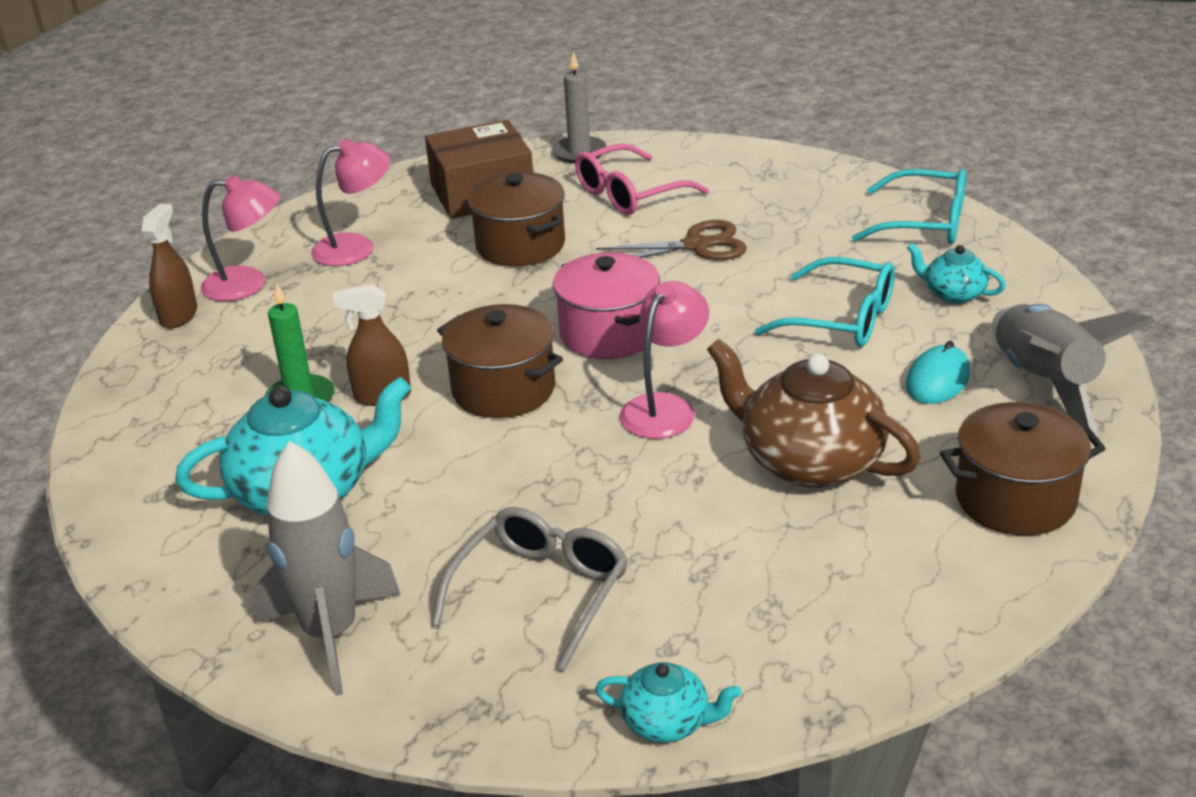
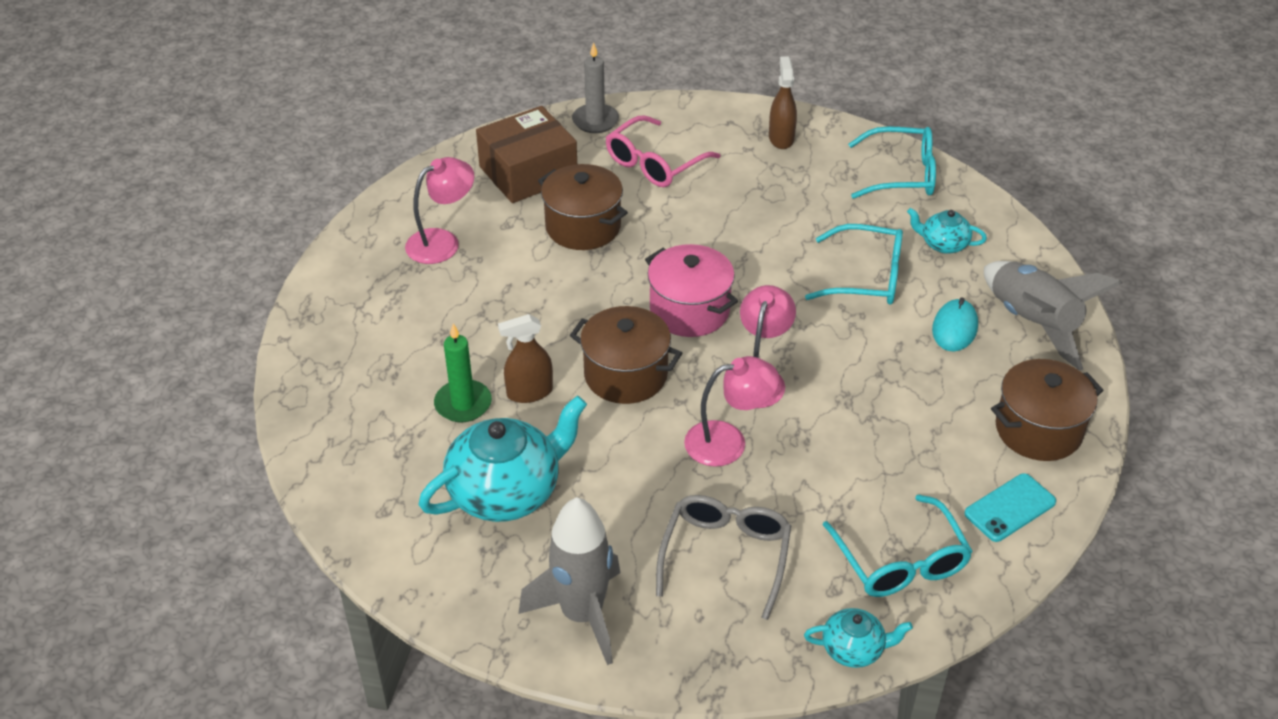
camera: 15 degrees left, 10 degrees up
(179, 315) = (318, 330): brown spray bottle -> brown spray bottle (781, 138)
(248, 284) = (364, 290): pink lamp -> pink lamp (728, 441)
(696, 246) = (729, 214): brown scissors -> none
(771, 627) = (900, 561): none -> turquoise glasses
(809, 461) = (883, 415): brown teapot -> none
(946, 583) = (1010, 508): none -> turquoise phone

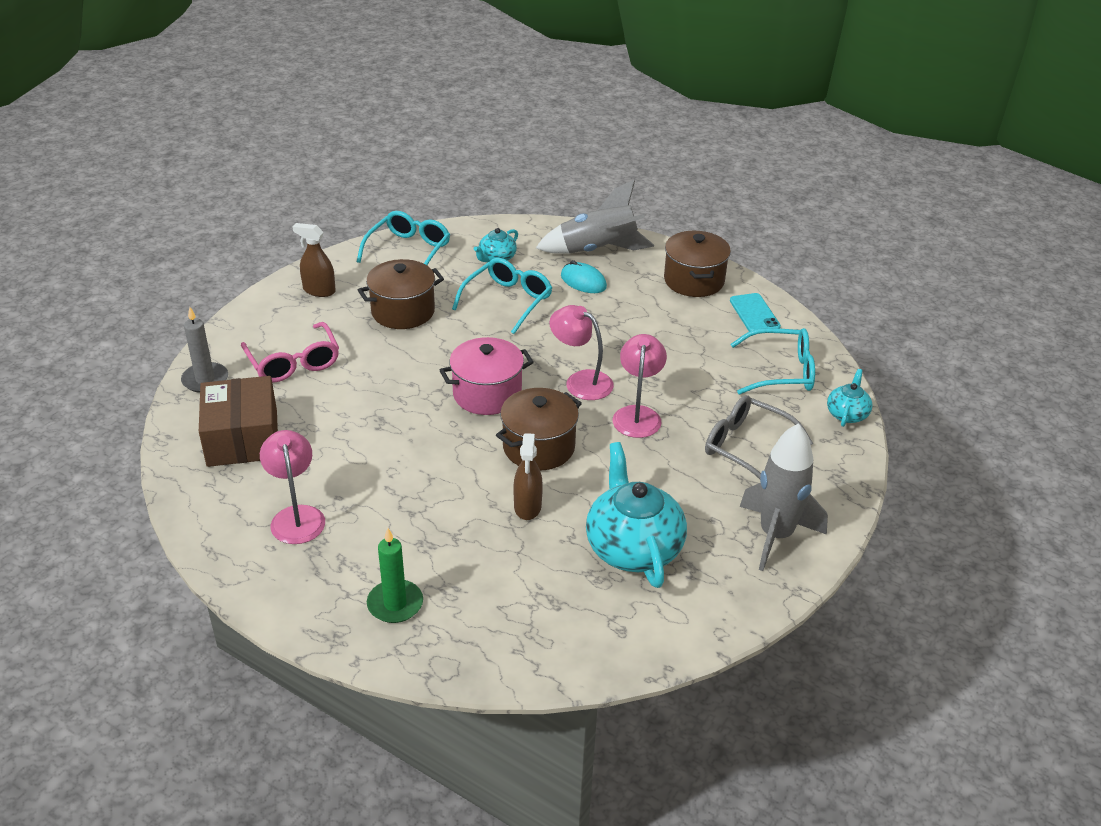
camera: 70 degrees left, 5 degrees down
(463, 404) = (518, 550): green candle -> green candle (395, 604)
(583, 227) = (343, 424): brown pot -> brown pot (403, 311)

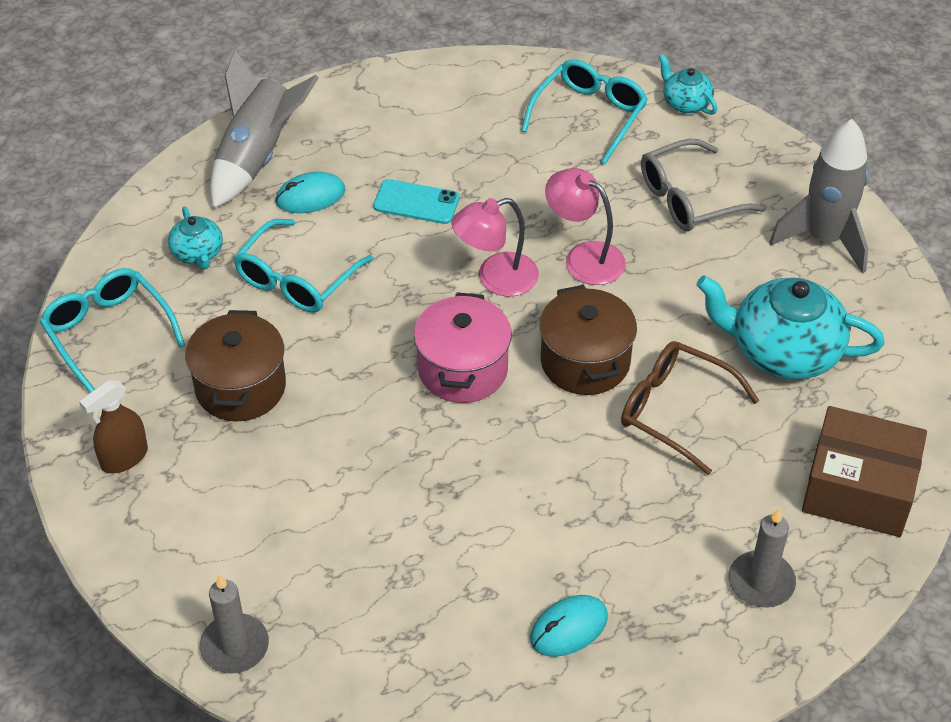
camera: 60 degrees left, 10 degrees up
(242, 438) = (387, 640): brown box -> brown box (858, 489)
(293, 362) = (266, 537): pink glasses -> none
(296, 516) = (568, 628): pink lamp -> turquoise mouse
(395, 604) = (761, 582): green candle -> grey candle
(508, 301) = (296, 279): turquoise glasses -> turquoise glasses turned 120 degrees counterclockwise
(527, 507) = (675, 410): brown spray bottle -> brown glasses
(694, 281) = (383, 105): brown pot -> none
(754, 314) = (479, 88): turquoise phone -> turquoise phone (416, 202)

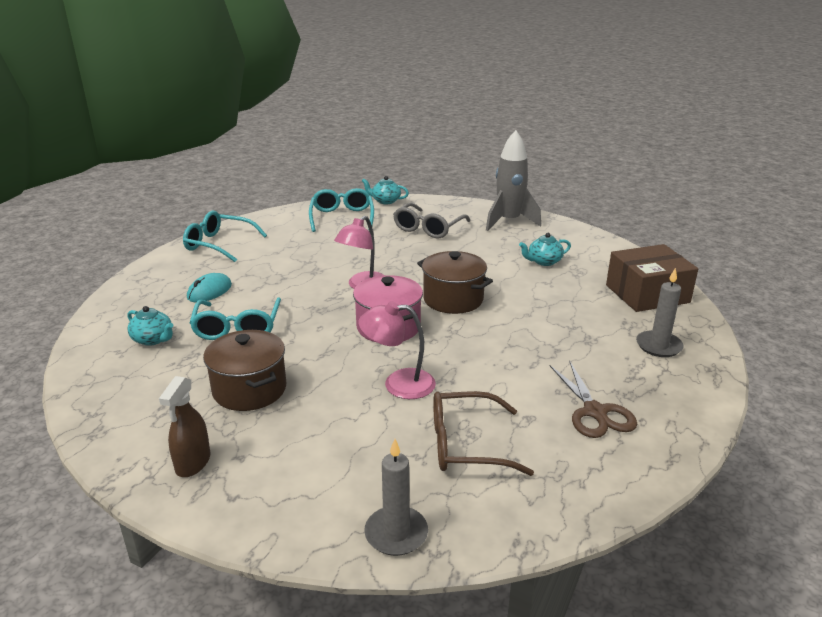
camera: 35 degrees left, 20 degrees down
(108, 332) = (116, 401): turquoise glasses -> turquoise glasses (219, 244)
(257, 156) = (156, 286): grey rocket -> none
(416, 202) = (281, 273): turquoise phone -> none
(568, 628) = (595, 412): turquoise mouse -> brown scissors
(584, 257) = (402, 263): pink lamp -> pink lamp (398, 384)
(675, 410) = (523, 300): brown glasses -> brown glasses (466, 445)
(783, 351) = (544, 261): turquoise teapot -> turquoise teapot, size x0.50

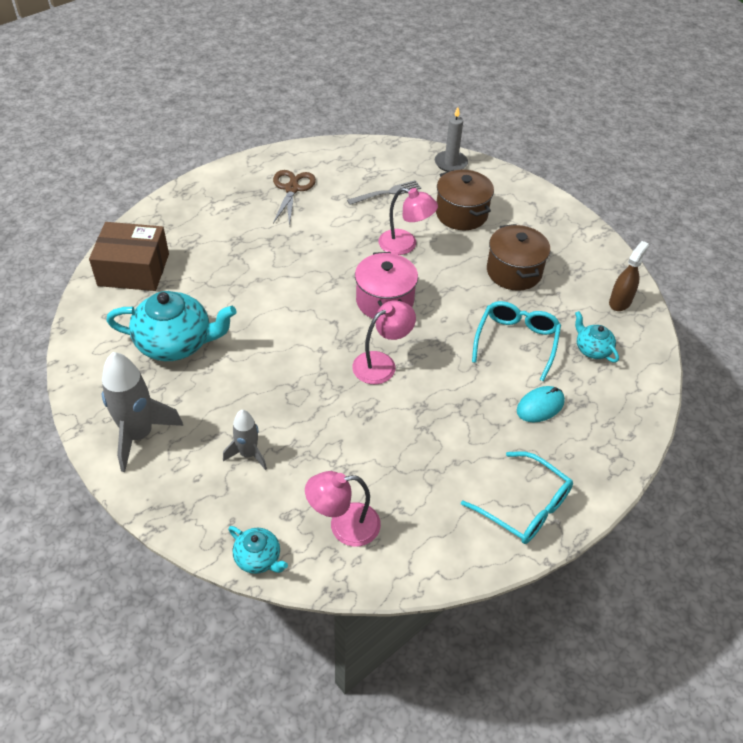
camera: 160 degrees left, 20 degrees up
(193, 463) = (555, 228): brown spray bottle -> brown spray bottle (620, 302)
(342, 217) = (344, 526): turquoise glasses -> pink lamp
(428, 228) = (248, 454): grey glasses -> grey rocket
(453, 299) = (308, 317): brown pot -> brown pot (461, 214)
(466, 445) = (387, 193): brown glasses -> grey fork
(544, 261) = (176, 343): turquoise teapot -> turquoise teapot, size x1.98
(658, 346) = (193, 219): grey candle -> none

